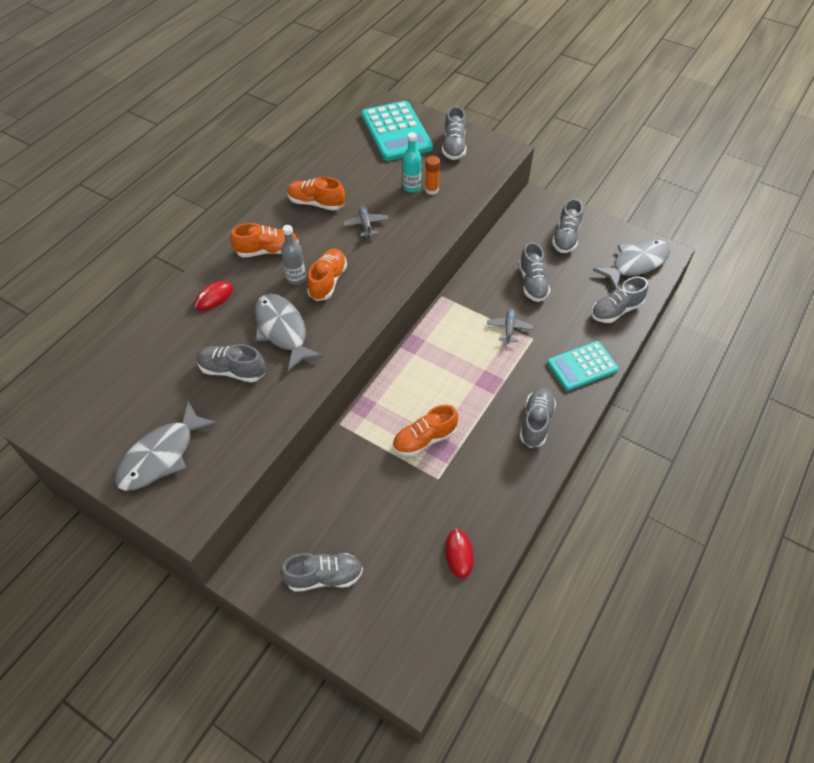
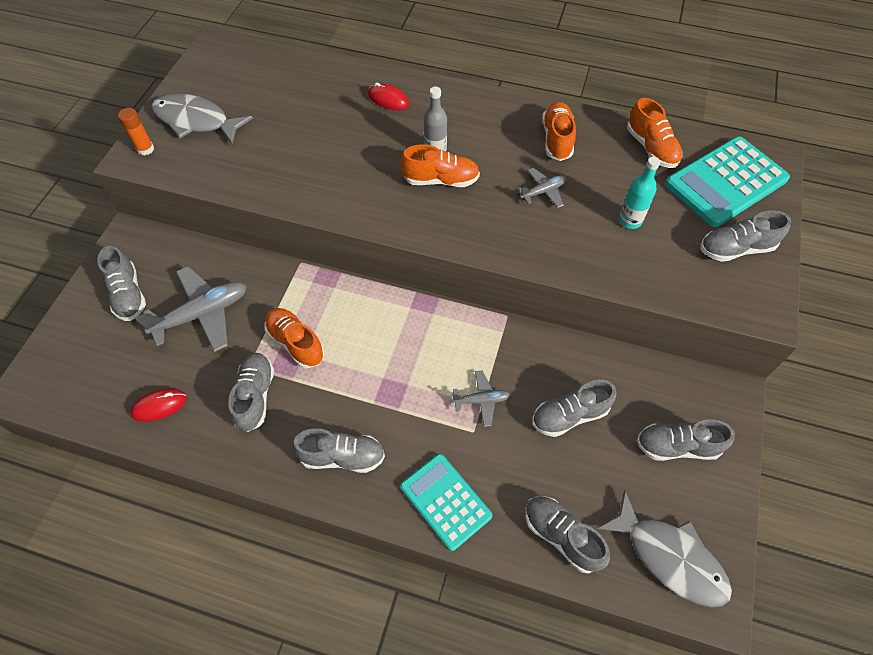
camera: 75 degrees right, 5 degrees up
(232, 370) = (300, 139): grey shoe -> grey shoe (255, 396)
(267, 251) = (466, 120): orange shoe -> orange shoe (651, 148)
(282, 330) = (360, 162): grey fish -> none
(370, 510) = (202, 314): none -> grey plane
(431, 190) = (636, 242): orange glue stick -> orange glue stick (145, 149)

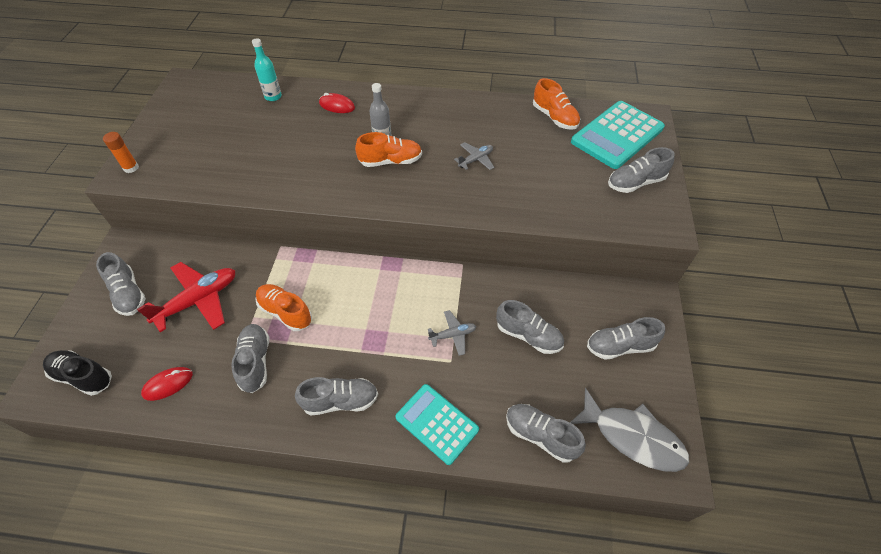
camera: 10 degrees left, 5 degrees down
(72, 382) = (83, 376): none -> black shoe
(196, 121) = (174, 140): grey fish -> none
(202, 314) = (198, 300): grey plane -> red plane
(557, 139) = (479, 120): orange shoe -> none
(569, 415) = (528, 335): grey shoe -> grey shoe turned 120 degrees counterclockwise
(630, 220) = (549, 172): turquoise bottle -> turquoise bottle (273, 96)

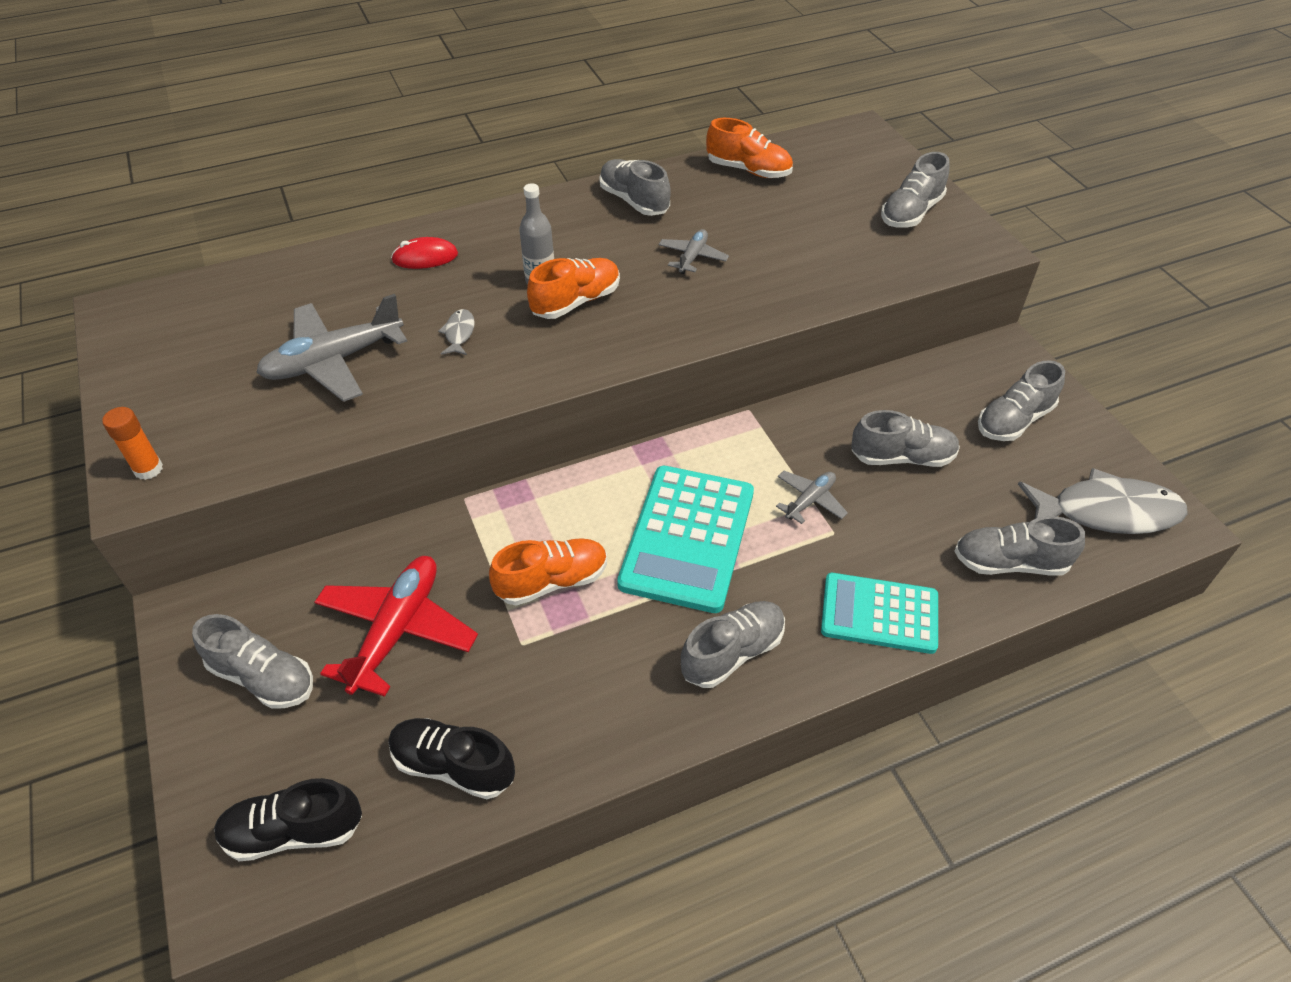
camera: 30 degrees left, 5 degrees down
(168, 384) = (453, 765): red mouse -> black shoe
(249, 146) = (334, 361): none -> grey plane
(255, 362) = (565, 667): grey shoe -> grey shoe (634, 201)
(273, 96) = (306, 279): turquoise bottle -> none
(285, 312) = (552, 581): orange shoe -> orange shoe turned 150 degrees clockwise
(318, 155) = (459, 333): none -> grey fish
(617, 135) = (843, 165): turquoise calculator -> turquoise calculator (688, 538)

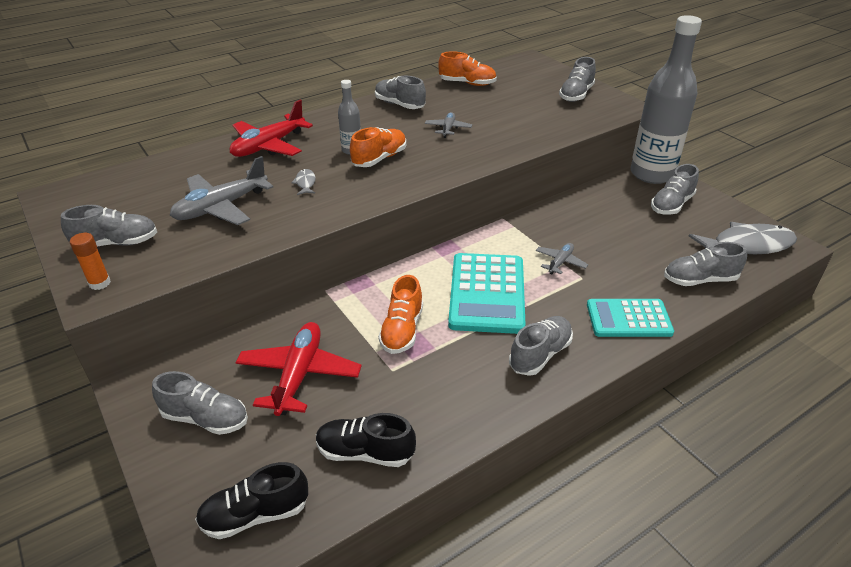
camera: 10 degrees left, 10 degrees down
(425, 257) = (269, 146): red mouse -> red plane
(552, 581) = (402, 330): orange shoe -> orange shoe turned 135 degrees clockwise
(902, 457) = (610, 232): grey shoe -> grey shoe (116, 243)
(1002, 359) = (652, 174): none -> grey bottle

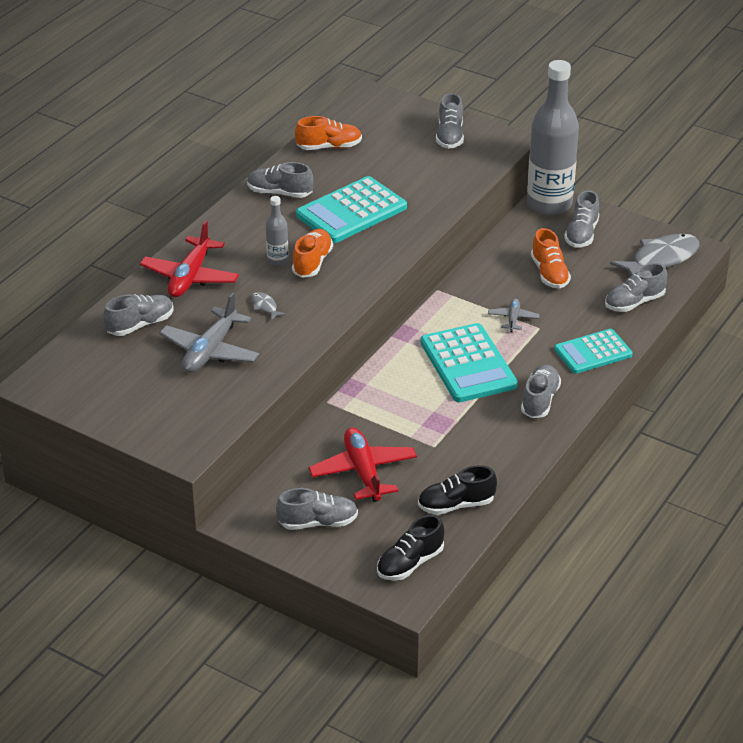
camera: 25 degrees left, 0 degrees up
(100, 283) = (178, 442): orange glue stick -> none
(116, 243) = (152, 408): grey shoe -> grey shoe (140, 325)
(402, 330) = (419, 414): orange shoe -> orange shoe (549, 273)
(448, 129) = (351, 211): grey plane -> turquoise calculator

